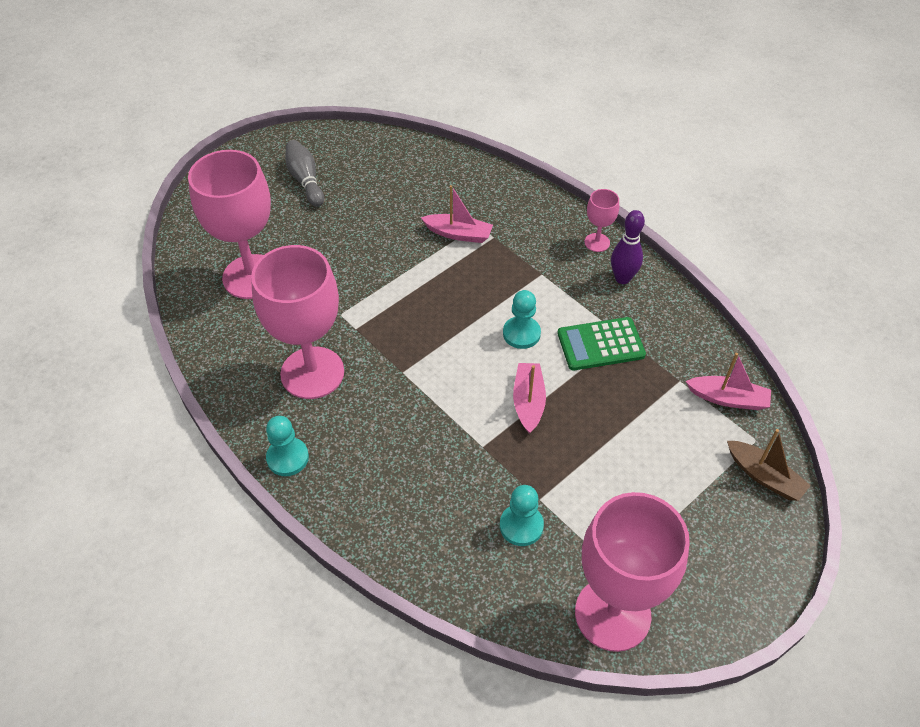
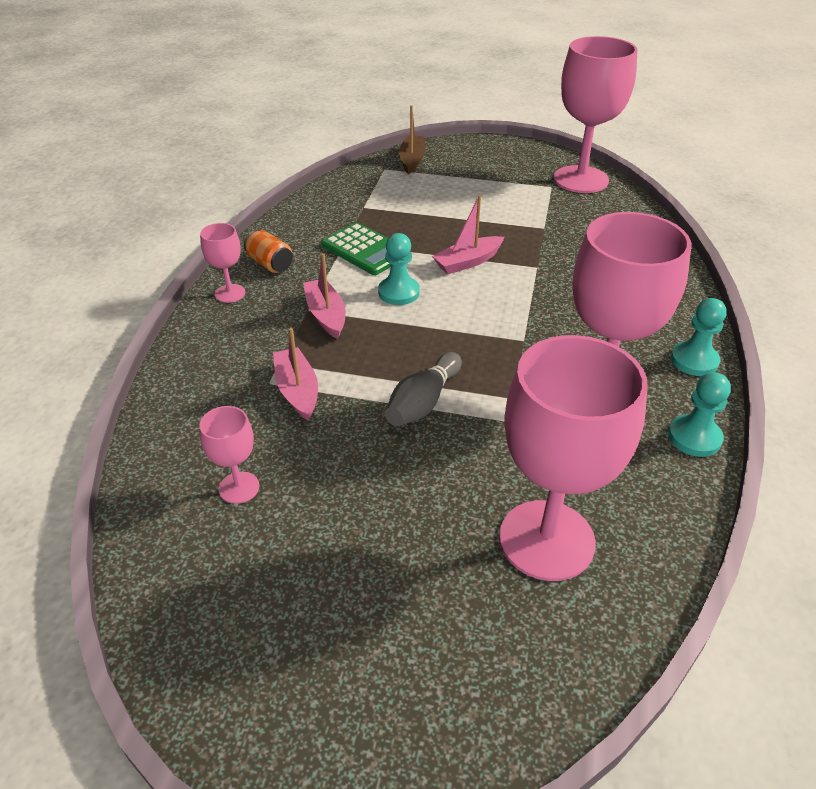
camera: 125 degrees left, 10 degrees down
(305, 180) = (313, 611): grey bowling pin -> grey bowling pin (423, 402)
(403, 184) = (239, 487): none -> pink goblet
(521, 526) = (574, 227): turquoise pawn -> turquoise pawn (694, 437)
(622, 278) = (270, 264): purple bowling pin -> orange can
(728, 399) = (359, 186): pink boat -> pink boat (326, 315)

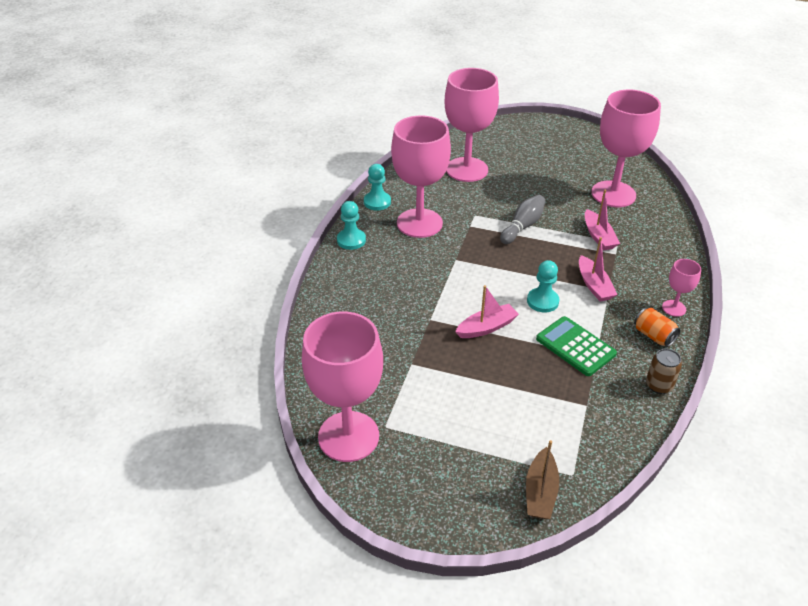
camera: 175 degrees left, 0 degrees up
(239, 487) = (613, 194): pink goblet -> pink goblet, size x2.22
(285, 223) = (659, 385): none -> brown can

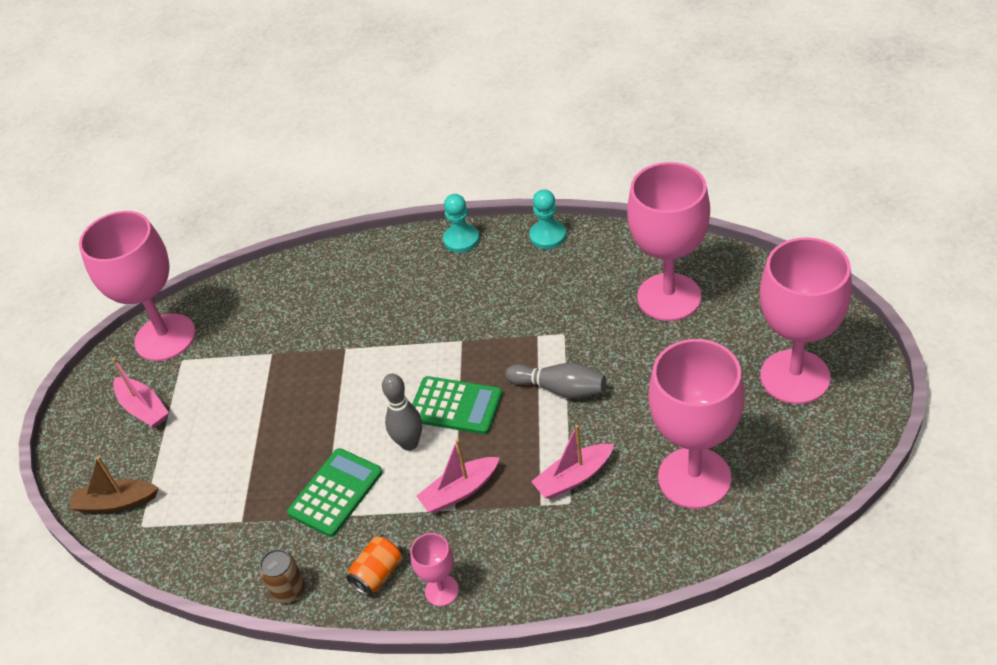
camera: 80 degrees right, 5 degrees up
(419, 223) = (521, 287): pink goblet -> pink goblet (795, 377)
(486, 327) = (345, 401): pink boat -> pink boat (143, 408)
(517, 273) = (455, 406): none -> green calculator
(542, 301) = (409, 443): turquoise pawn -> grey bowling pin

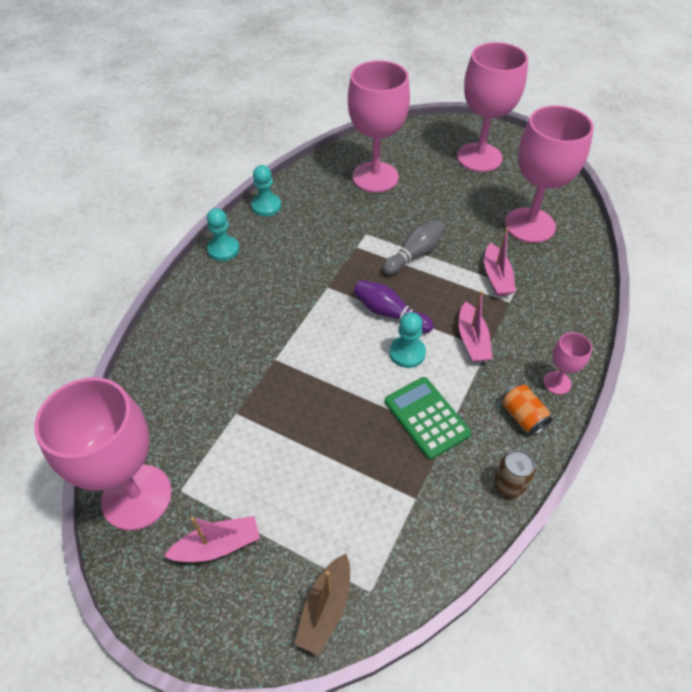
camera: 70 degrees left, 5 degrees up
(409, 443) = (407, 353): grey bowling pin -> turquoise pawn
(455, 406) = (389, 313): green calculator -> purple bowling pin

